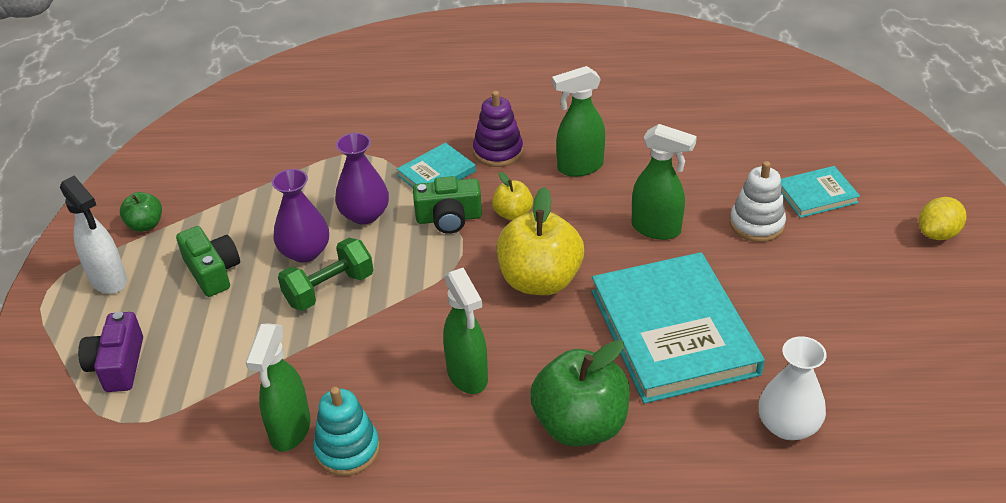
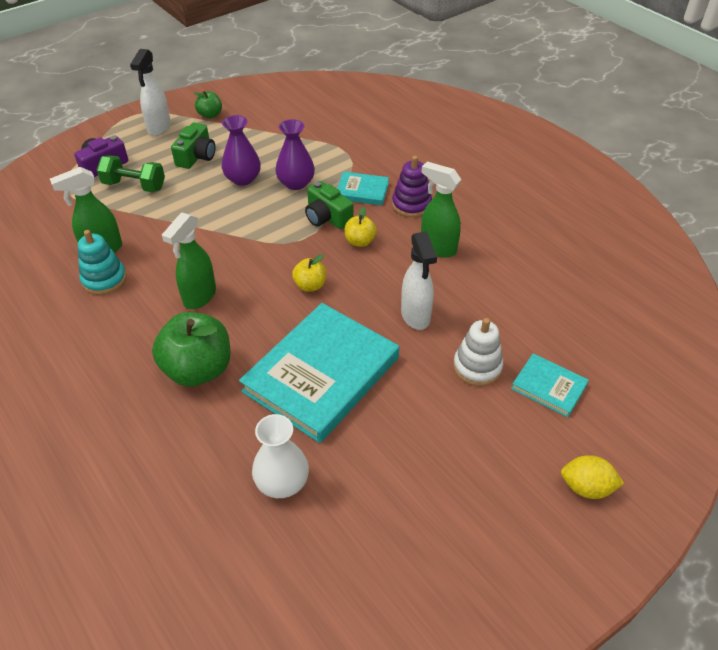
camera: 50 degrees right, 5 degrees up
(329, 289) = (221, 204): green dumbbell -> green dumbbell (134, 186)
(540, 280) = (310, 285): yellow apple -> yellow apple, size x0.50
(657, 229) = (415, 316): green spray bottle -> white spray bottle

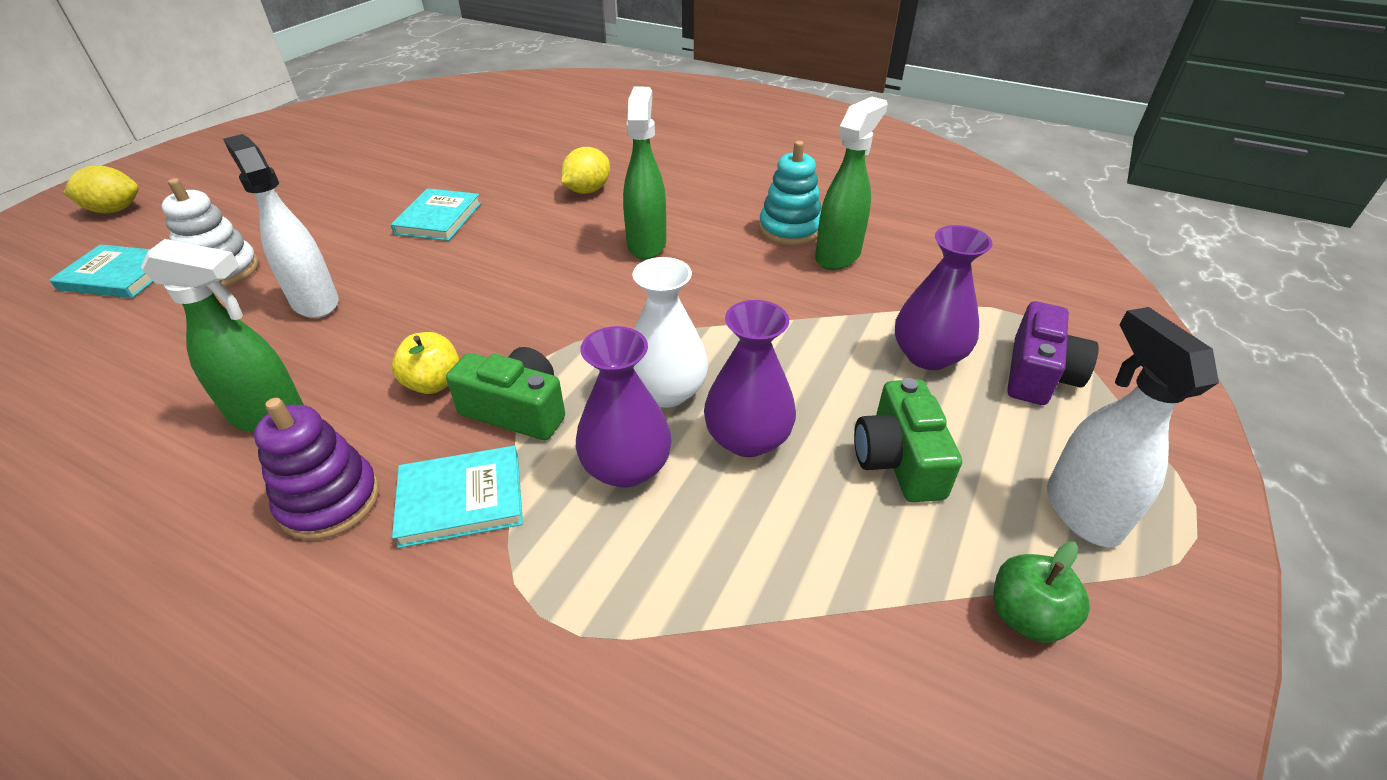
camera: 155 degrees right, 5 degrees down
(134, 186) = (928, 355): green dumbbell -> purple vase
(198, 369) = (587, 190): green apple -> yellow lemon
(282, 482) = (448, 151): white vase -> white vase (666, 391)
(310, 285) = (496, 296): yellow apple -> none
(321, 374) = (438, 218): turquoise book -> turquoise book, size x0.47

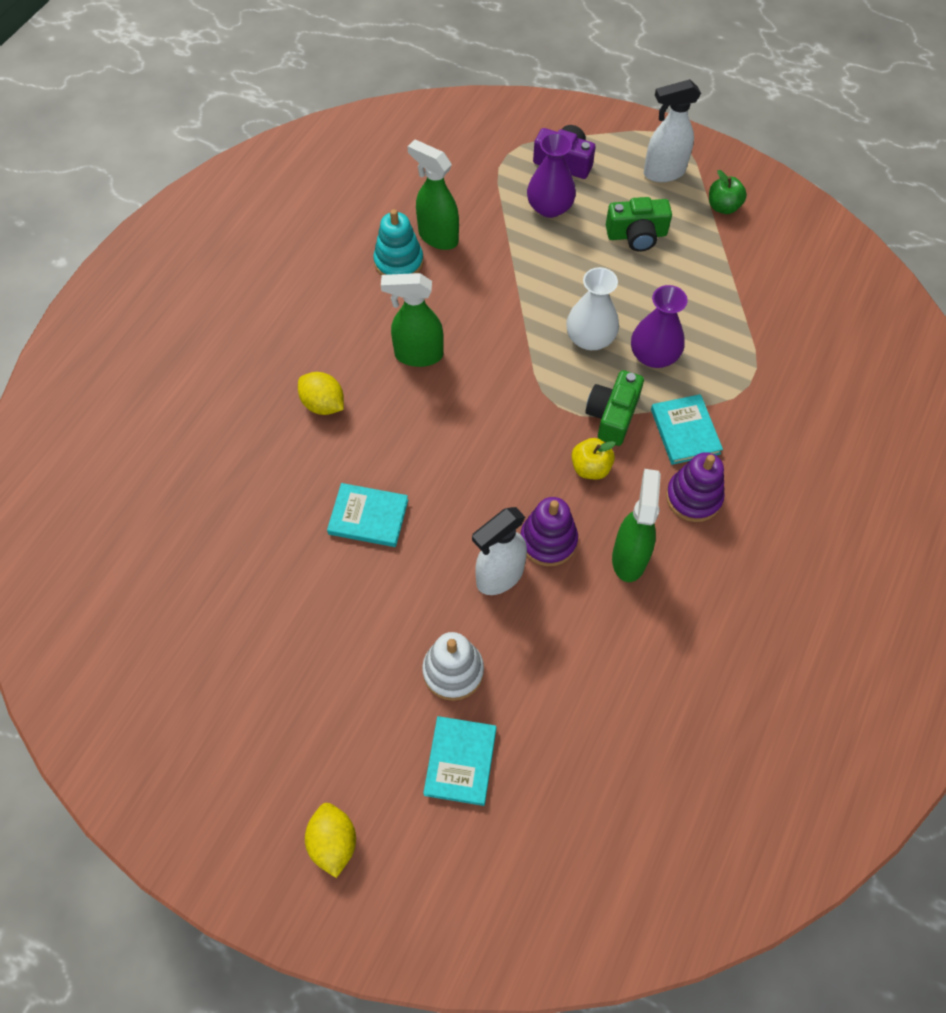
camera: 90 degrees left, 20 degrees up
(340, 341) = (548, 540): none -> purple stacking toy
(747, 438) = (627, 299): purple vase -> none

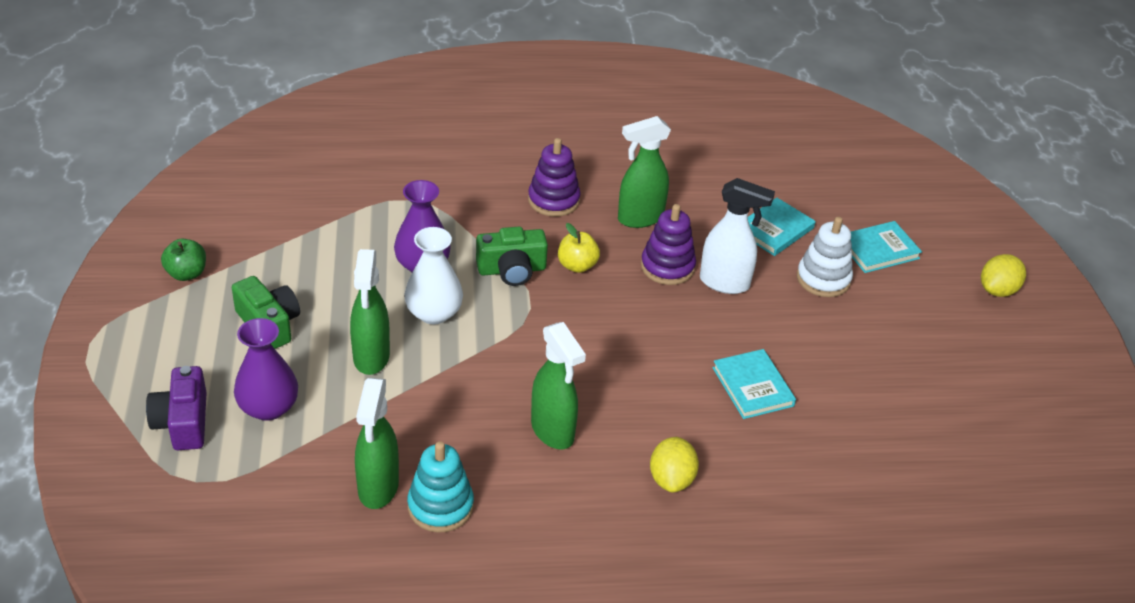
camera: 125 degrees left, 20 degrees down
(564, 280) = (371, 357): none -> green spray bottle
(663, 173) = (156, 333): white spray bottle -> none
(685, 431) = (492, 222): turquoise book -> turquoise book (775, 230)

